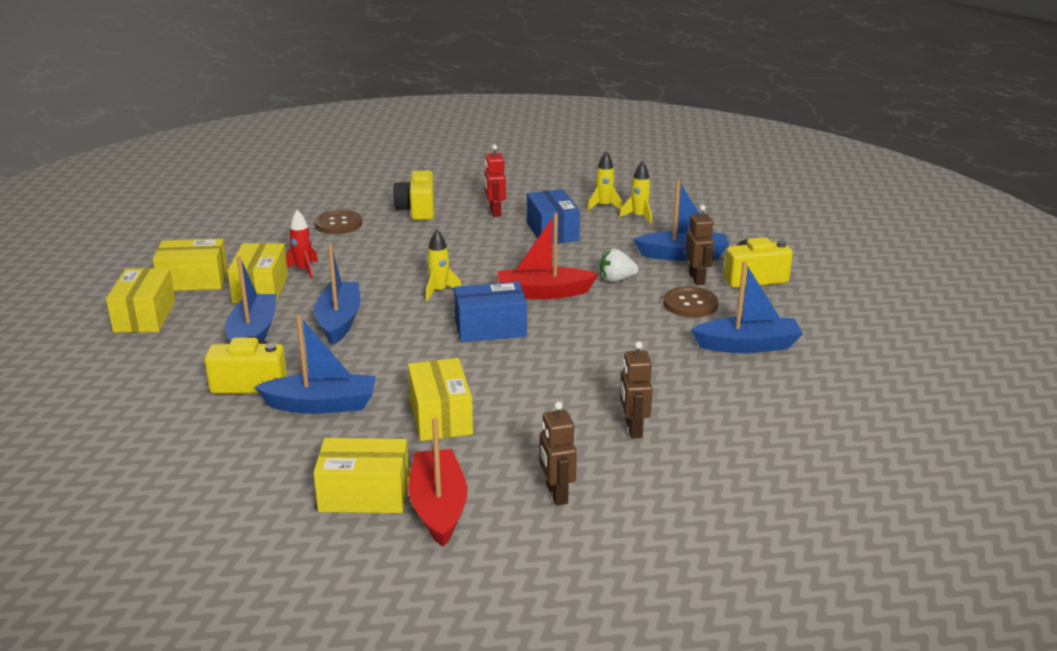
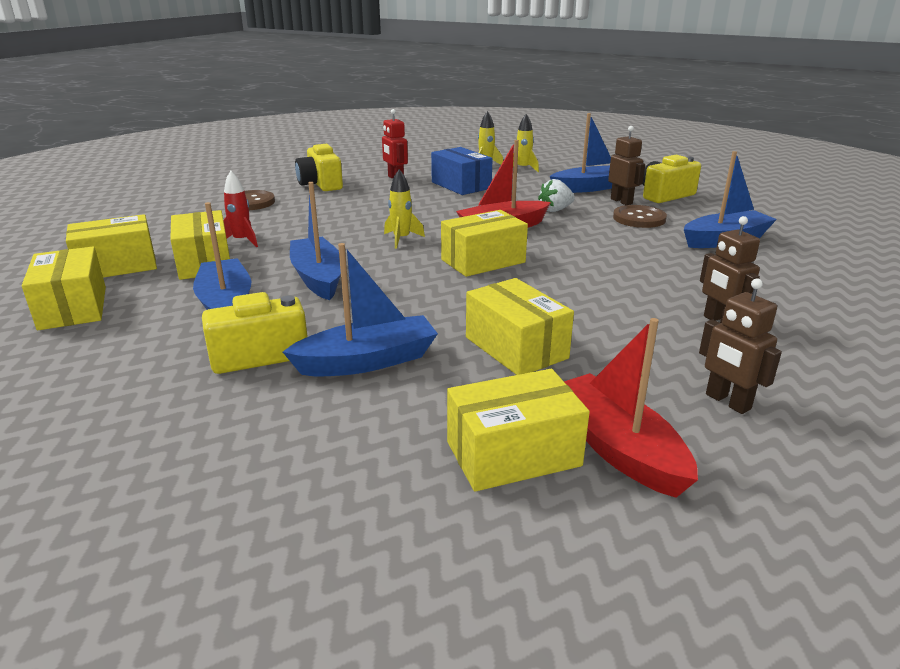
camera: 20 degrees left, 0 degrees up
(490, 328) = (483, 261): blue box -> yellow box

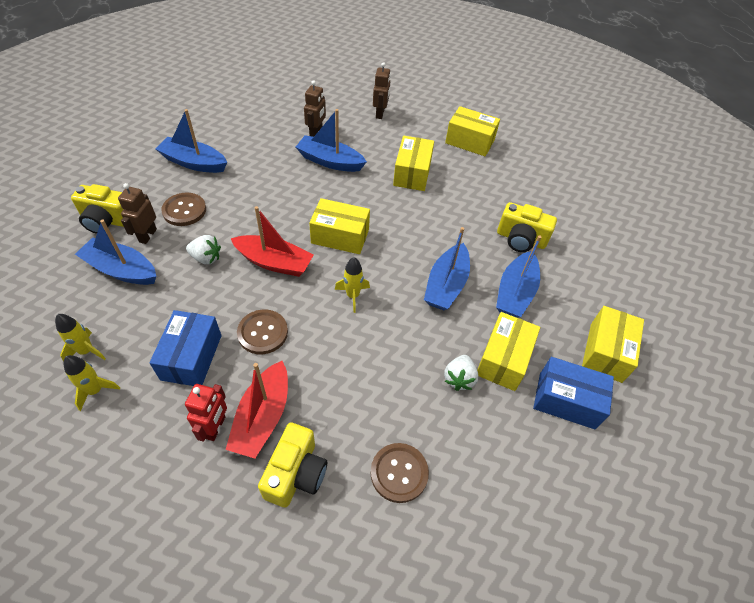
camera: 140 degrees left, 25 degrees up
(117, 266) = (566, 400): yellow box -> blue box
(242, 241) = (459, 379): red rocket -> white strawberry
(367, 361) = (478, 205): blue boat -> blue boat (330, 161)
(437, 204) = (263, 333): none -> brown button
(617, 448) = (437, 125): red boat -> red boat (263, 417)

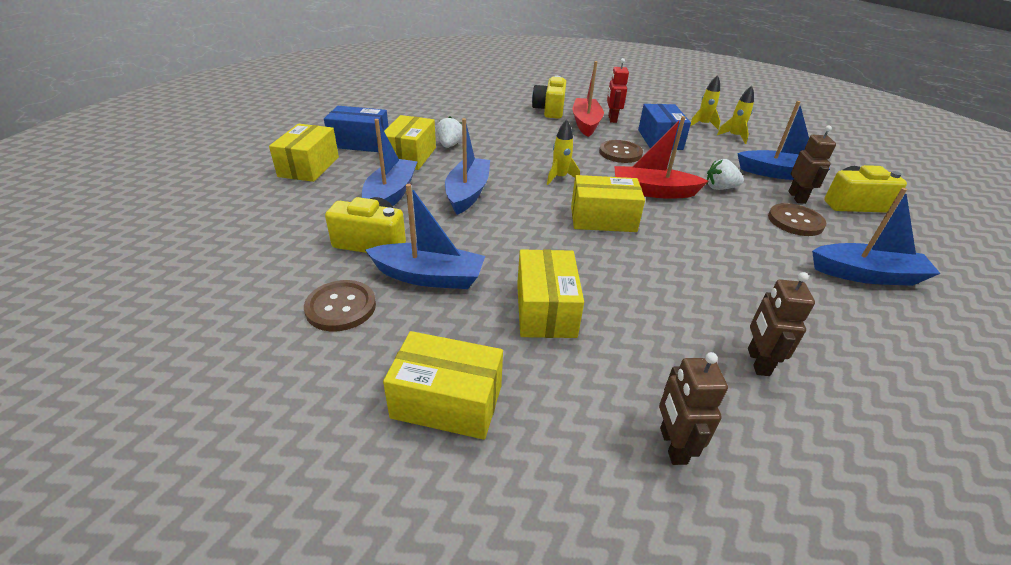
camera: 170 degrees right, 15 degrees down
(330, 161) = (687, 308): blue boat -> blue boat (429, 276)
(399, 473) = (486, 113): brown button -> brown button (341, 307)

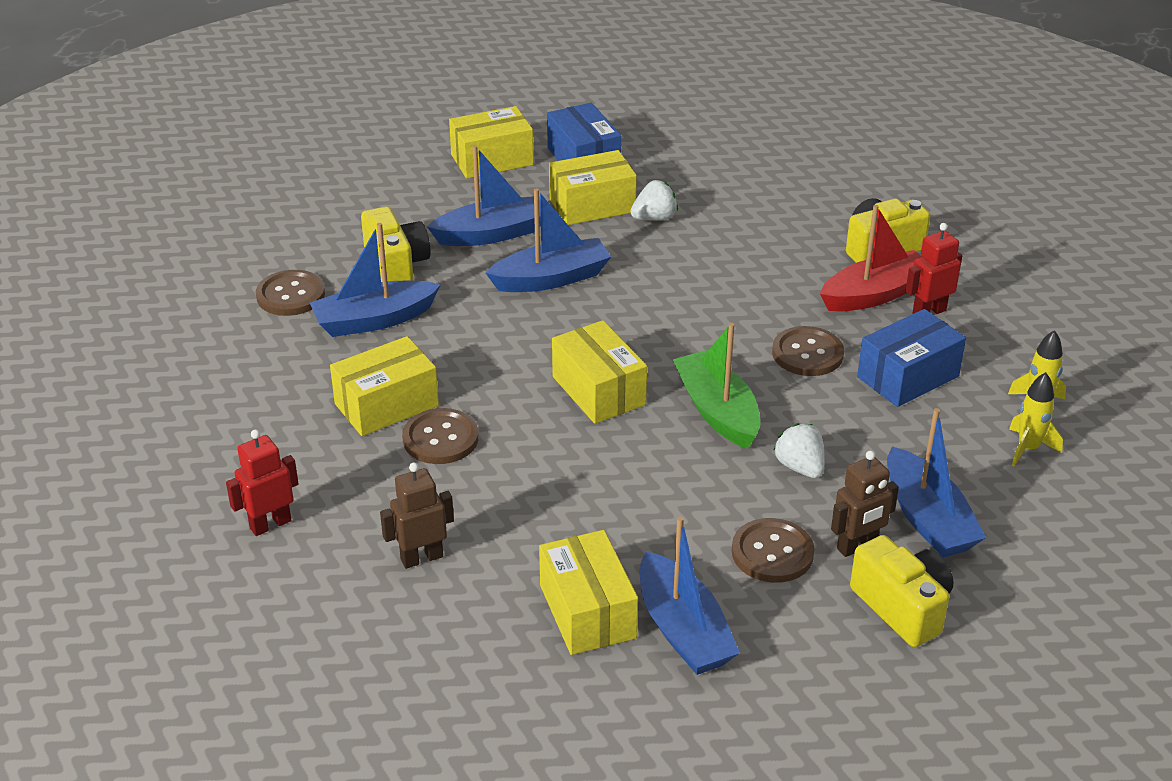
camera: 60 degrees right, 0 degrees up
(429, 276) = (374, 320): blue boat -> blue boat turned 90 degrees clockwise
(447, 401) = (230, 395): yellow box -> yellow box (588, 611)
(559, 178) = (667, 328): yellow rocket -> none
(609, 298) = (440, 438): none -> brown button
(653, 191) = (717, 411): red boat -> green boat
(672, 445) = (270, 524): brown robot -> red robot

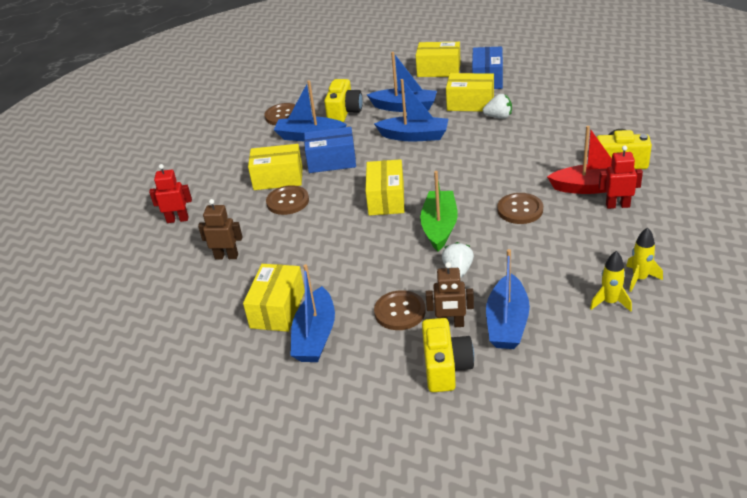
camera: 35 degrees right, 0 degrees up
(907, 376) = (570, 238): blue box -> blue box (331, 161)

